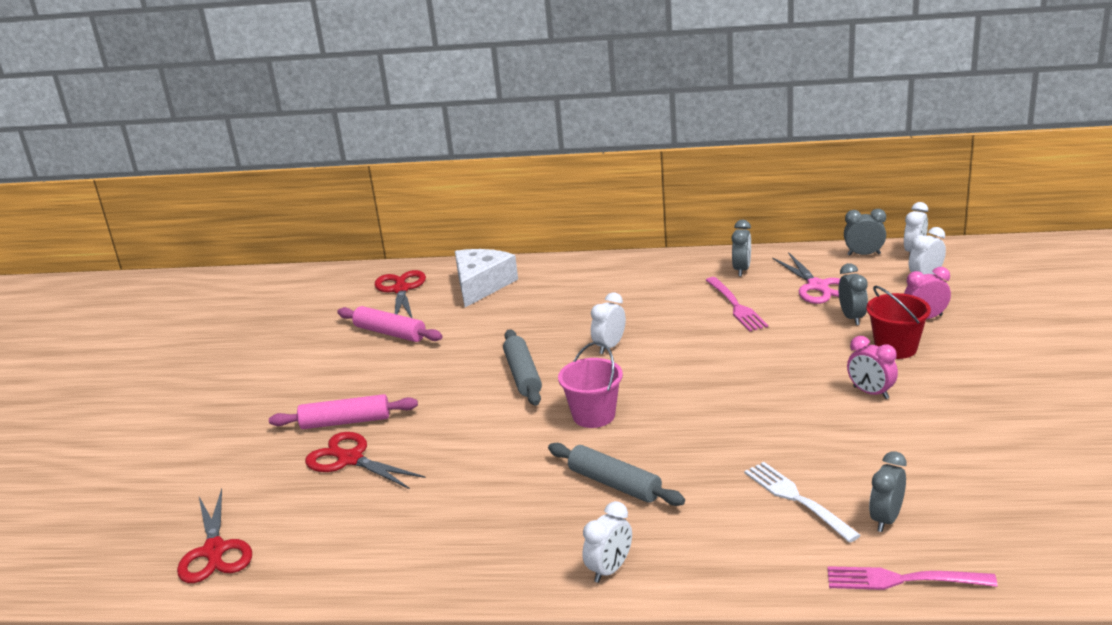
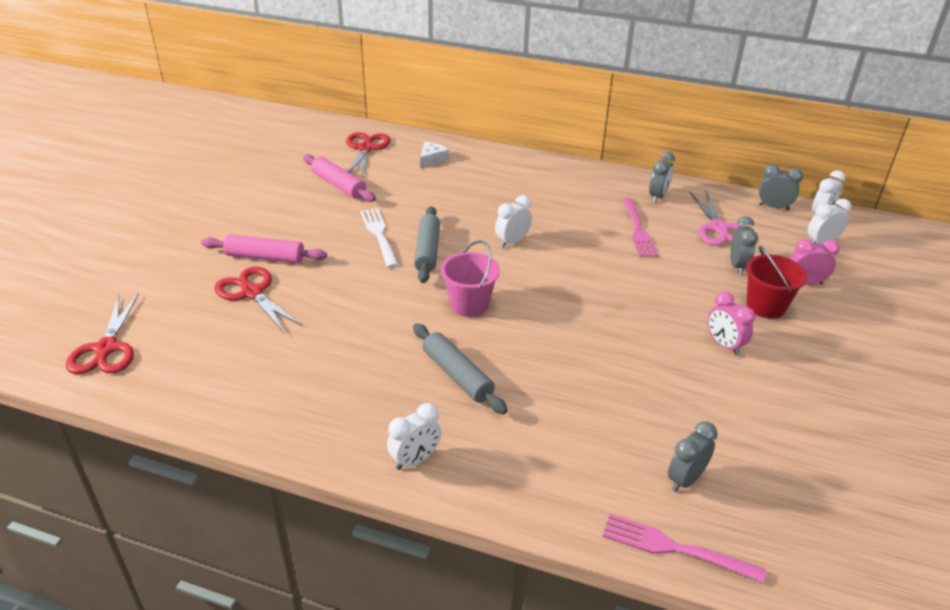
camera: 10 degrees right, 10 degrees up
(481, 285) = (432, 160): white cheese -> white cheese, size x0.52
(797, 499) = (611, 435): white fork -> white fork (379, 235)

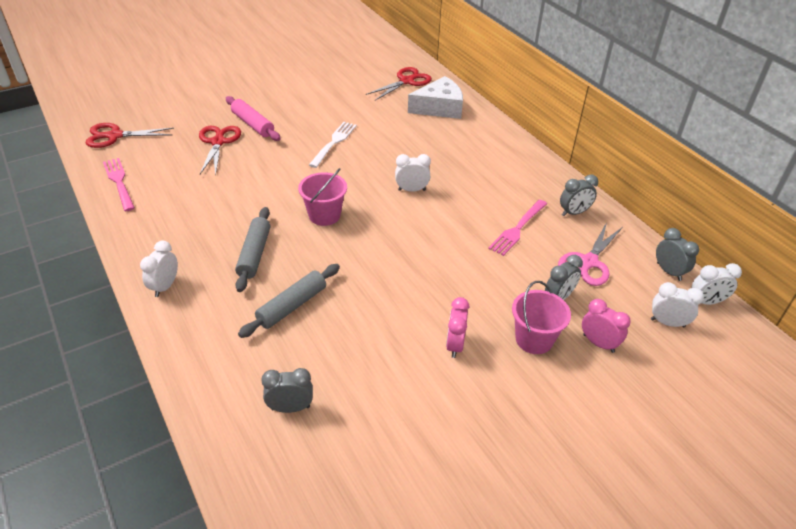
camera: 40 degrees right, 5 degrees up
(106, 348) = (115, 136): red scissors -> red scissors turned 45 degrees clockwise
(339, 185) = (355, 99): pink rolling pin -> none
(415, 459) = (165, 286): white clock -> white clock turned 105 degrees clockwise
(427, 251) = (348, 167): grey rolling pin -> grey rolling pin (292, 306)
(432, 160) = (439, 108): white cheese -> white cheese, size x1.92
(675, 548) = (221, 440): pink fork -> pink fork (119, 182)
(765, 306) = (534, 339): red bucket -> pink bucket

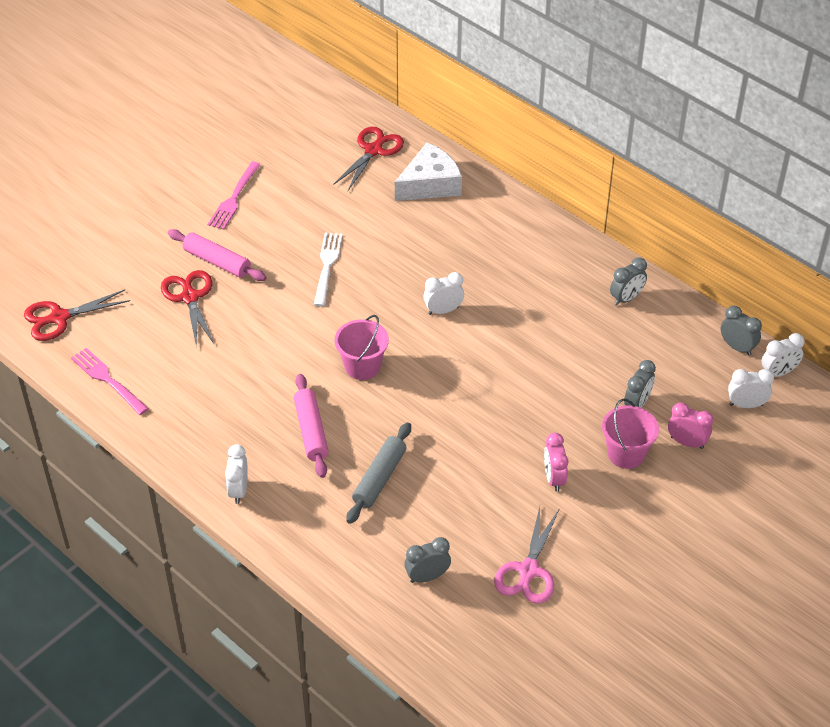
camera: 15 degrees left, 5 degrees up
(254, 254) = (311, 431): grey rolling pin -> pink rolling pin
(517, 229) = (573, 333): pink fork -> pink fork (234, 198)
(589, 262) = (656, 355): pink scissors -> pink scissors (528, 570)

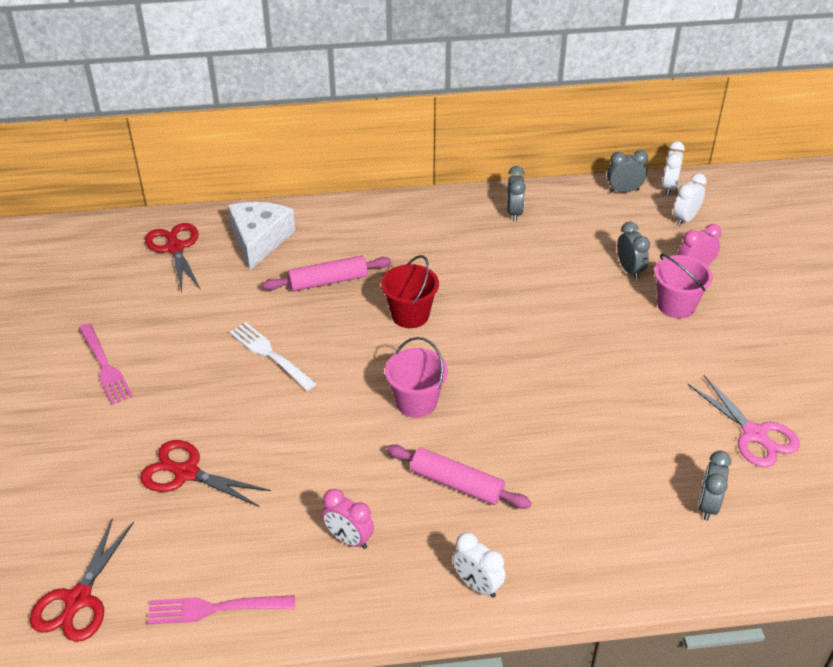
camera: 50 degrees left, 5 degrees down
(217, 262) = (167, 425): pink rolling pin -> pink rolling pin (328, 281)
(379, 478) = (561, 469): grey rolling pin -> none
(443, 310) = (410, 315): white clock -> red bucket
(554, 478) = (665, 360): pink clock -> pink clock (349, 539)

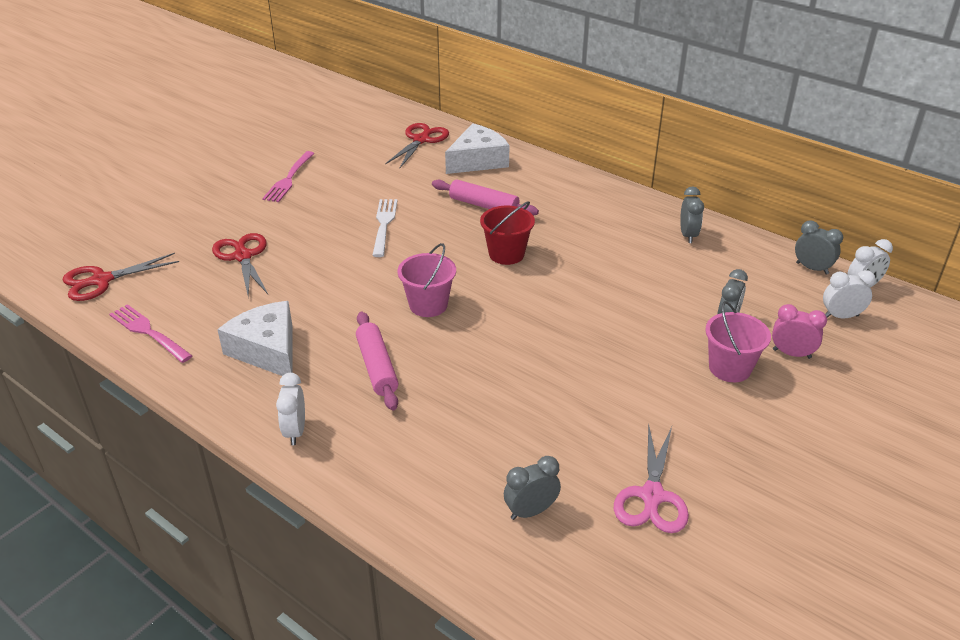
camera: 45 degrees right, 5 degrees down
(349, 539) = (267, 350): pink clock -> white cheese
(514, 213) = (688, 235): grey clock -> grey clock turned 45 degrees counterclockwise

